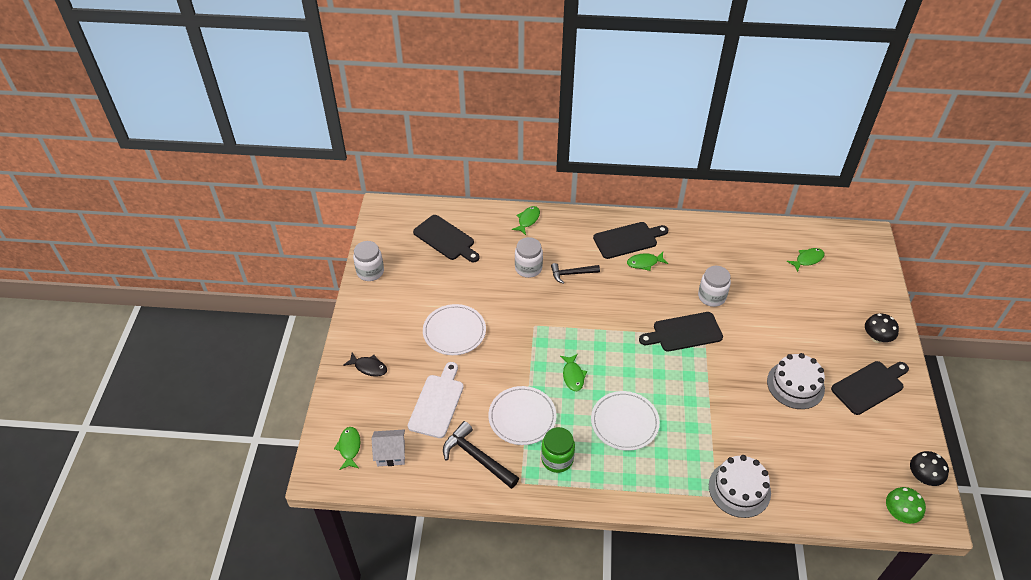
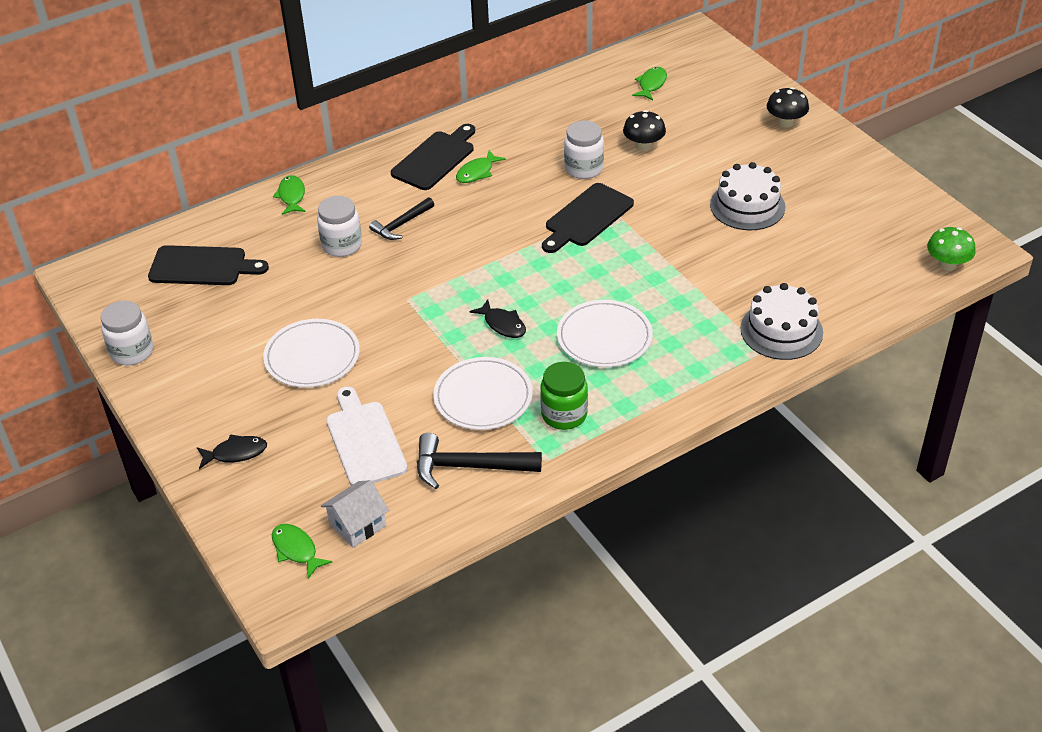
camera: 35 degrees left, 5 degrees down
(573, 376) = (502, 324): green fish -> black fish
(869, 386) = (819, 169): black cutting board -> none
(923, 477) = (939, 221): black mushroom -> black mushroom (643, 146)

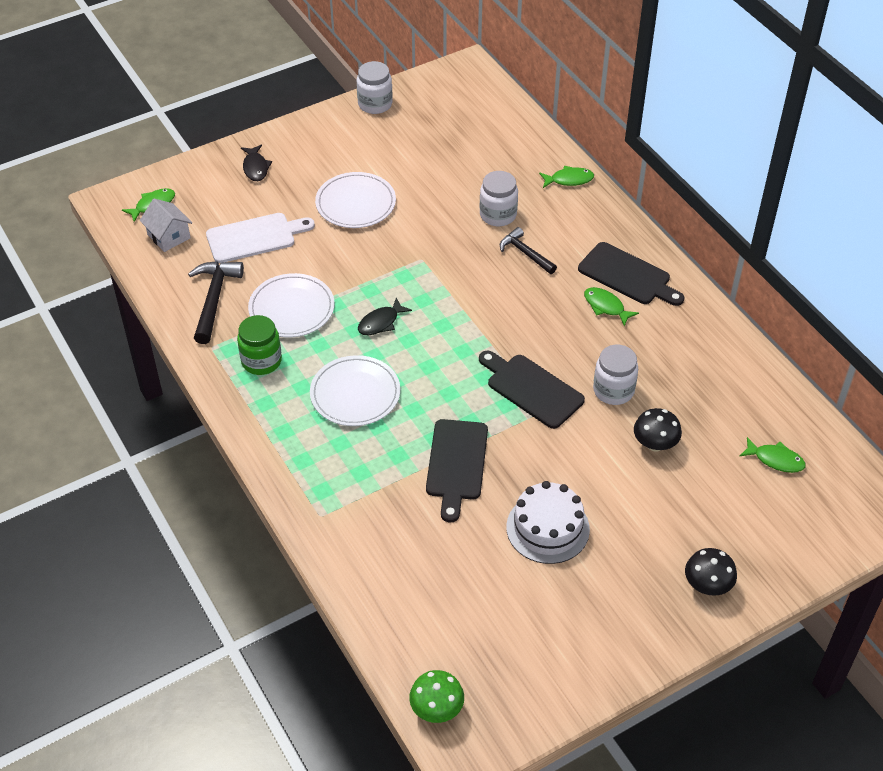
camera: 90 degrees right, 5 degrees up
(202, 266) = (474, 133): black cutting board -> black cutting board (456, 464)
(781, 330) = (347, 534): white cake -> none

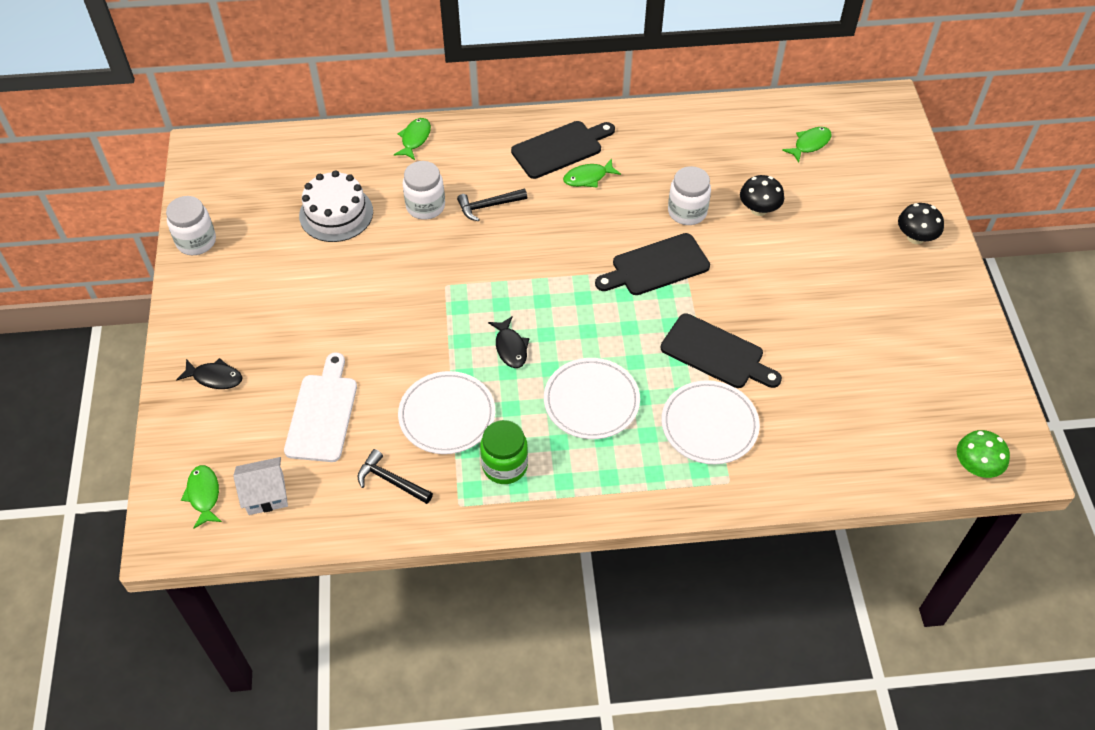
camera: 65 degrees left, 5 degrees up
(214, 299) = (391, 481): black hammer -> black hammer, size x0.66
(355, 203) = (332, 309): white plate -> white plate (709, 425)
(547, 528) = (816, 316): white cake -> white cake (336, 213)

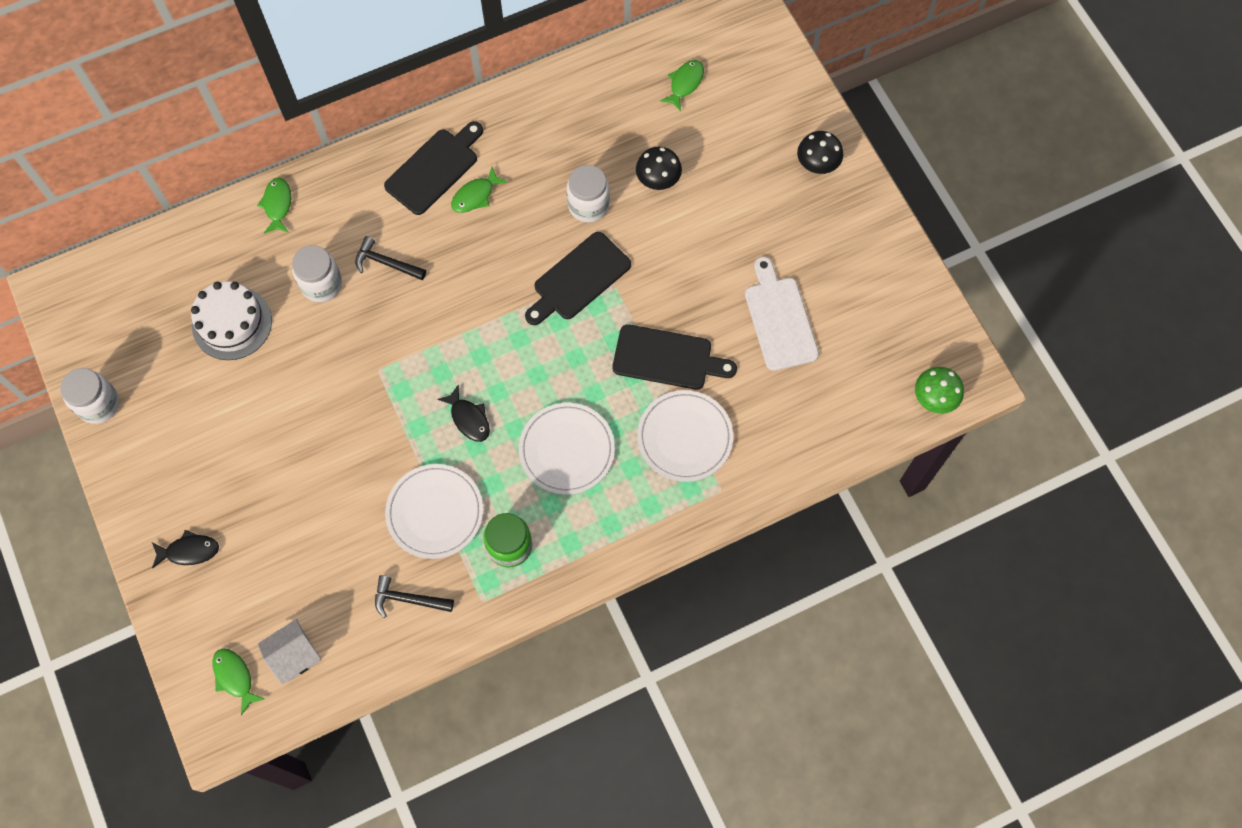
camera: 20 degrees left, 15 degrees up
(322, 413) = (313, 552): white cutting board -> white cutting board (779, 319)
(488, 206) = (386, 263): black hammer -> black hammer turned 60 degrees clockwise

